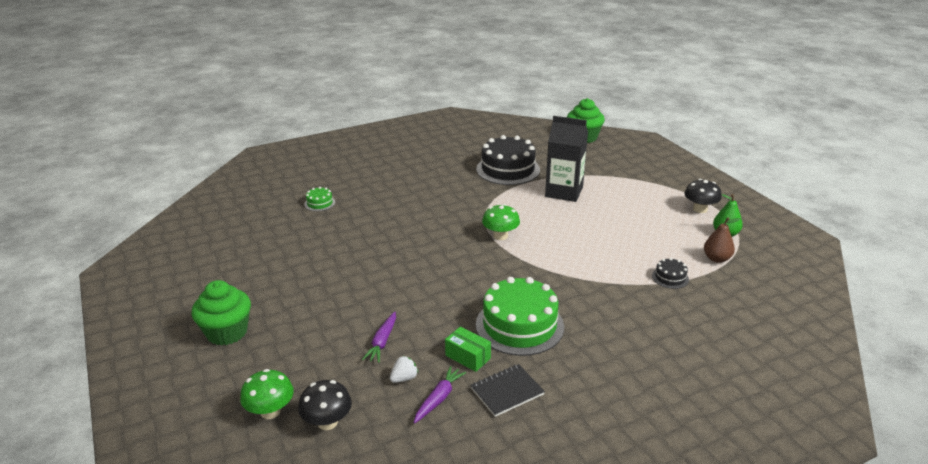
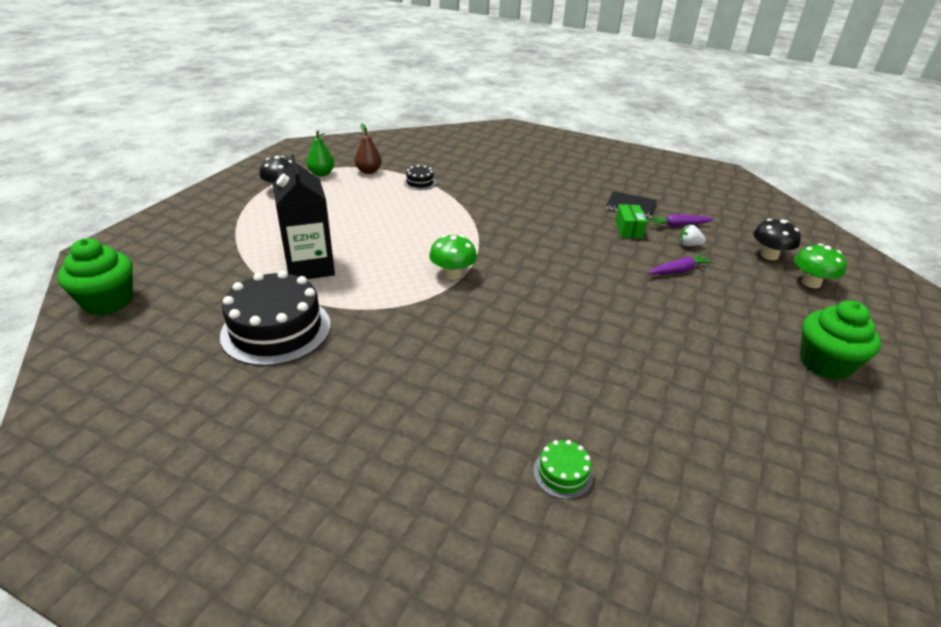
camera: 130 degrees left, 5 degrees up
(519, 325) = (565, 221): green cake -> none

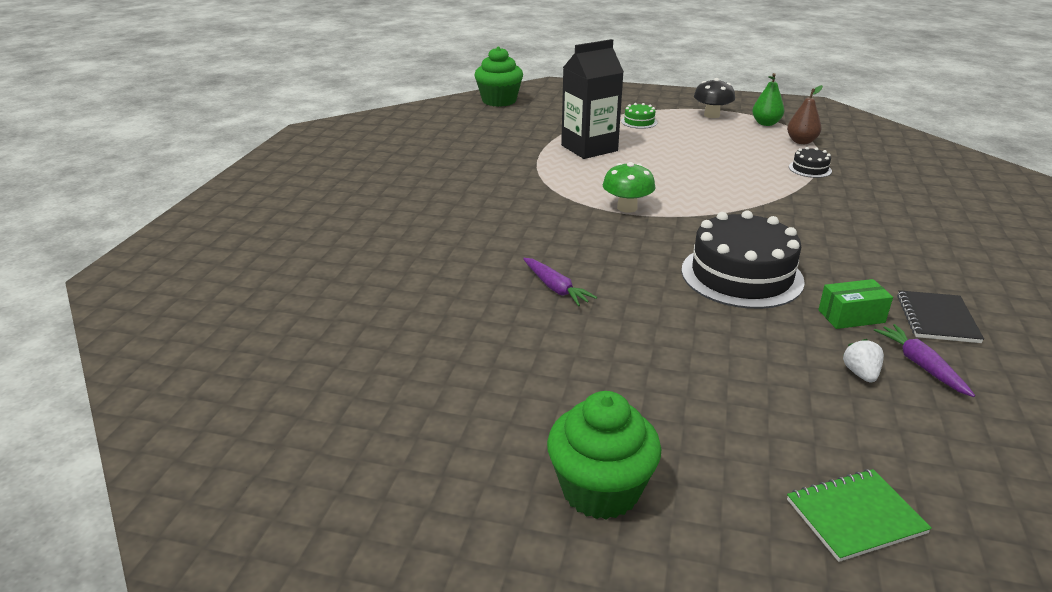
camera: 80 degrees right, 5 degrees down
(276, 329) = (494, 152): black cake -> black cake (741, 275)
(563, 473) = (358, 282): green cake -> green cake (639, 122)
(679, 270) = (766, 360): purple carrot -> purple carrot (555, 288)
(769, 255) = (916, 470): black mushroom -> none
(811, 283) = (855, 516): green mushroom -> green notebook

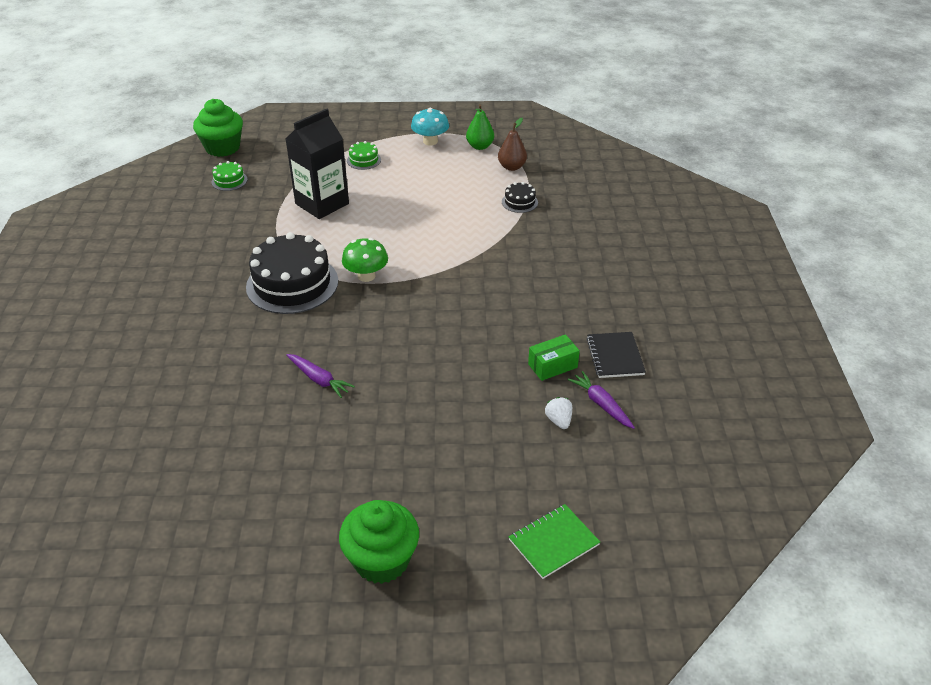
camera: 15 degrees left, 10 degrees up
(499, 123) = (229, 181): none -> green cake
(711, 115) = (430, 141): black mushroom -> turquoise mushroom
(741, 275) = (468, 338): black cake -> black cake (292, 284)

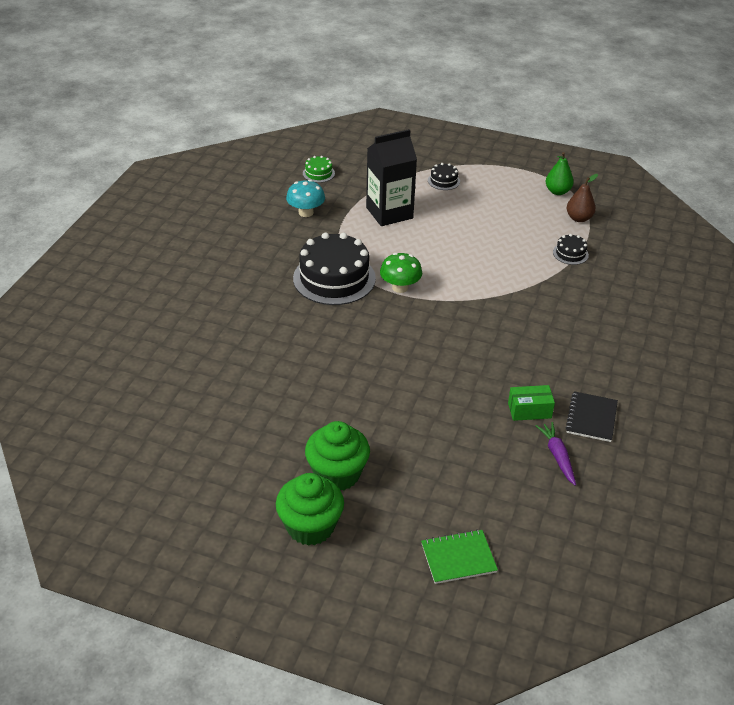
camera: 20 degrees right, 0 degrees up
(222, 148) = (325, 142): green cupcake -> green cupcake (337, 474)
(319, 379) = (322, 366): purple carrot -> none
(364, 160) = (443, 181): green cake -> black cake
(430, 141) = (513, 176): turquoise mushroom -> turquoise mushroom (306, 212)
(559, 421) = (512, 459): white strawberry -> none

